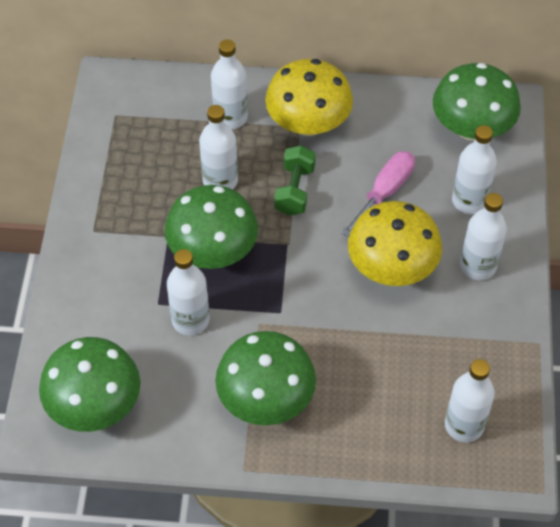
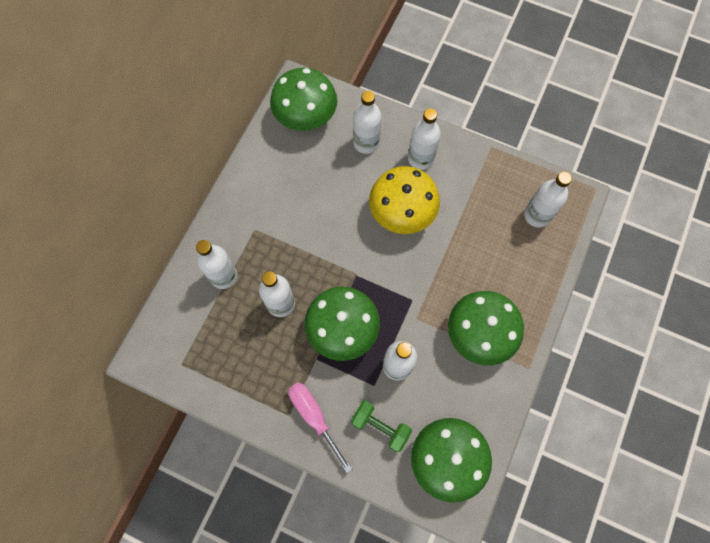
camera: 70 degrees left, 15 degrees up
(294, 190) = (311, 253): green dumbbell -> green dumbbell (380, 427)
(308, 124) = (254, 222): yellow mushroom -> none
(385, 192) = (337, 193): pink screwdriver -> pink screwdriver (314, 417)

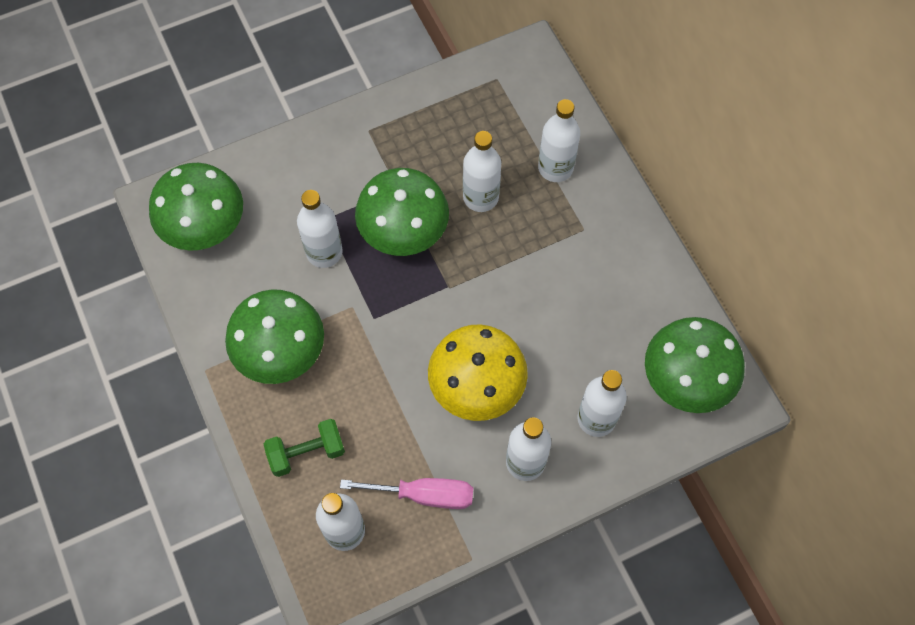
camera: 130 degrees right, 5 degrees down
(314, 417) = (347, 149): pink screwdriver -> pink screwdriver (424, 495)
(380, 427) = (285, 195): green dumbbell -> green dumbbell (306, 452)

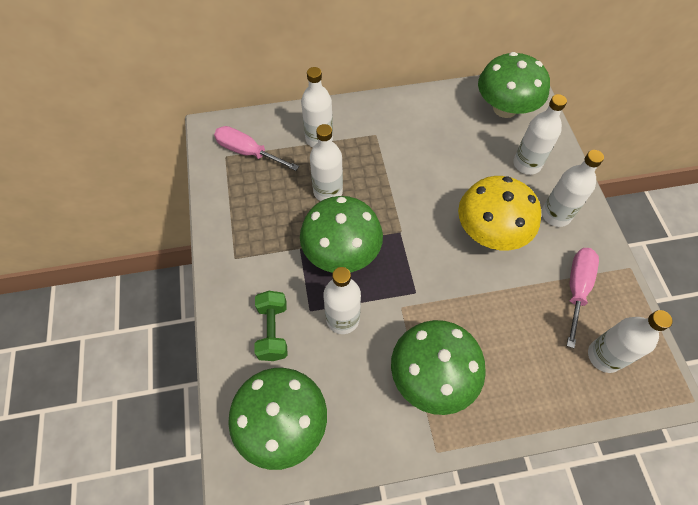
camera: 75 degrees left, 5 degrees down
(306, 452) = (531, 373): green dumbbell -> green dumbbell (273, 331)
(510, 99) = (248, 152): none -> pink screwdriver

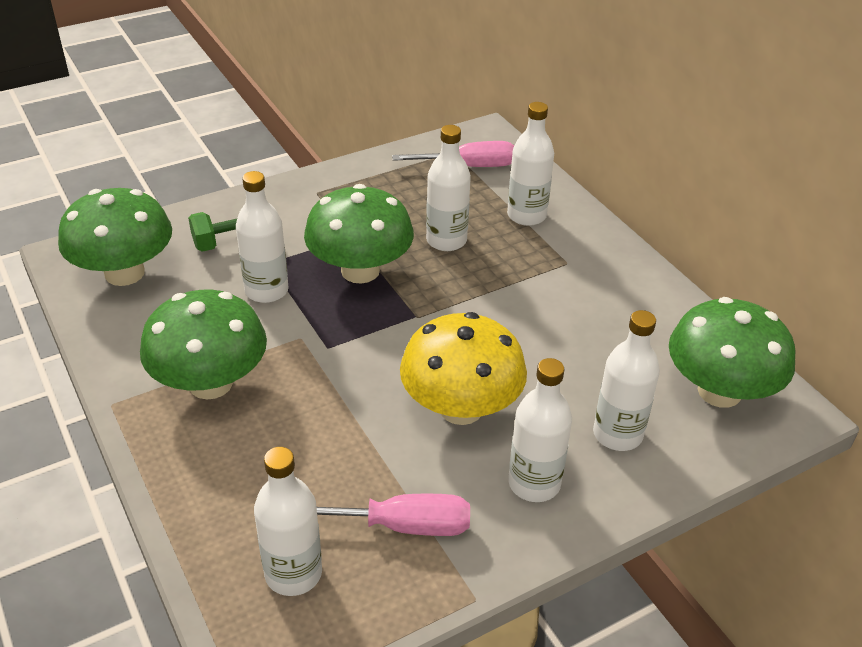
camera: 70 degrees right, 20 degrees down
(248, 152) = (469, 166): pink screwdriver -> pink screwdriver turned 75 degrees clockwise

